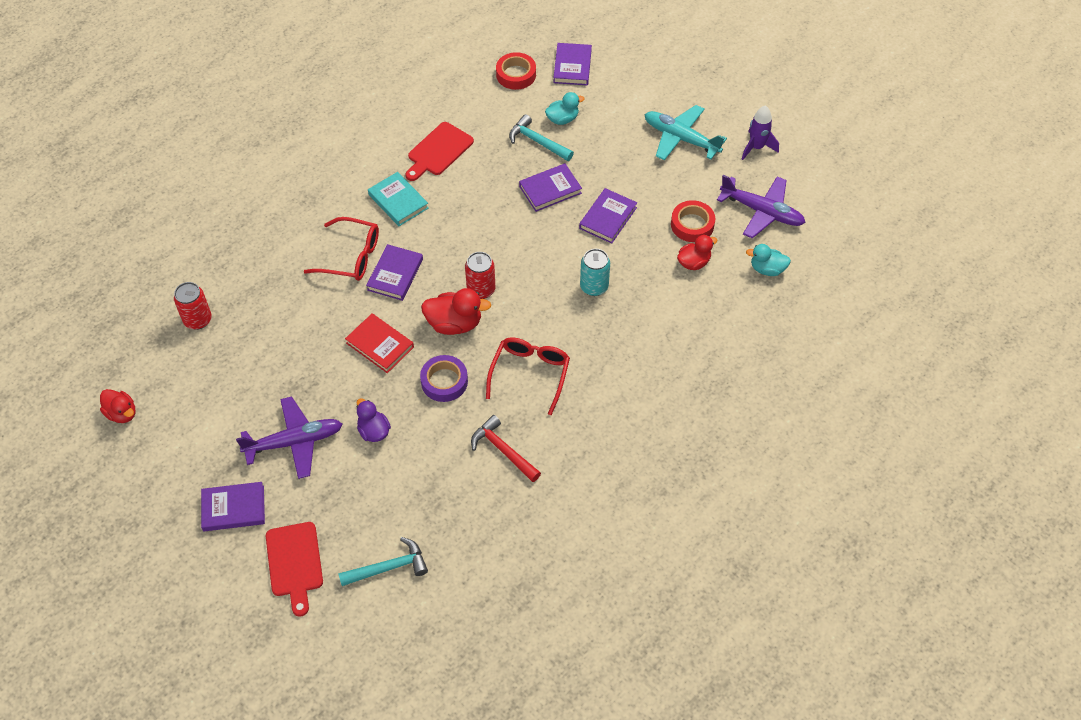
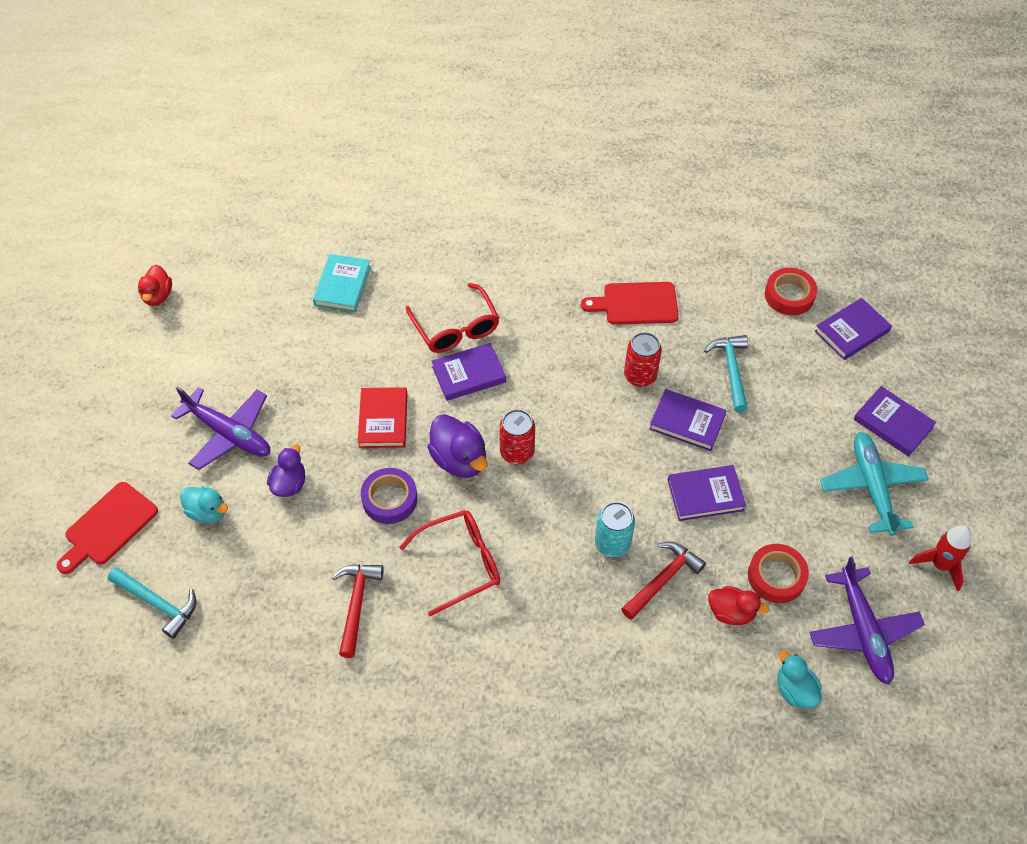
camera: 50 degrees right, 0 degrees up
(198, 320) = (291, 274): red can -> red can (640, 376)
(233, 508) = (128, 441): purple book -> purple book (893, 423)
(398, 201) = (549, 316): turquoise book -> turquoise book (342, 285)
(454, 324) = (459, 460): red duck -> purple duck
(562, 119) = (780, 370): turquoise duck -> turquoise duck (207, 512)
(641, 279) = (663, 579): none -> red hammer
(756, 147) = (940, 565): purple rocket -> red rocket

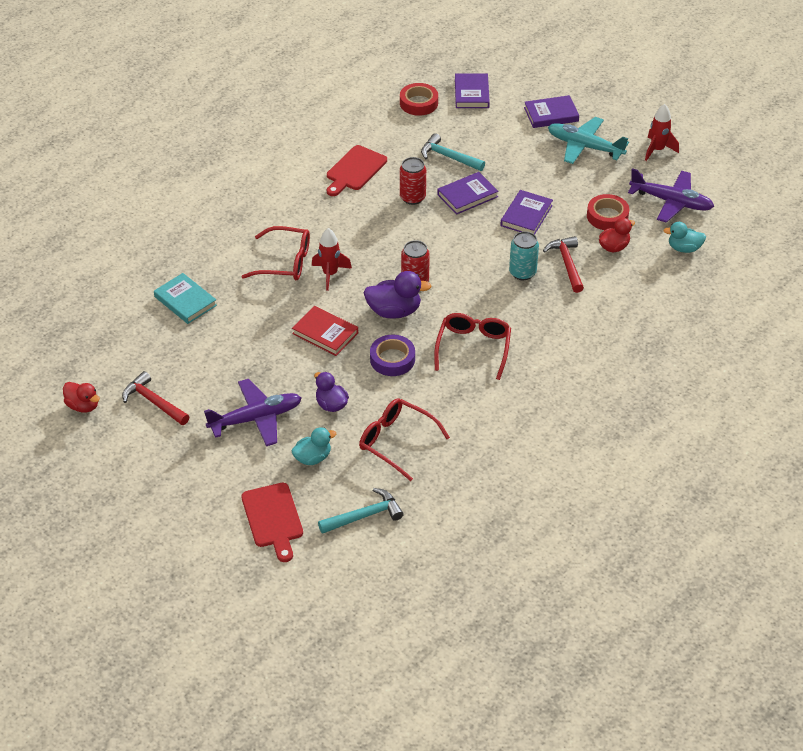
camera: 55 degrees left, 10 degrees down
(276, 571) = (396, 441): none -> red glasses
(356, 604) = (458, 412): red hammer -> red hammer (153, 402)
(468, 374) = (330, 274): purple book -> red rocket

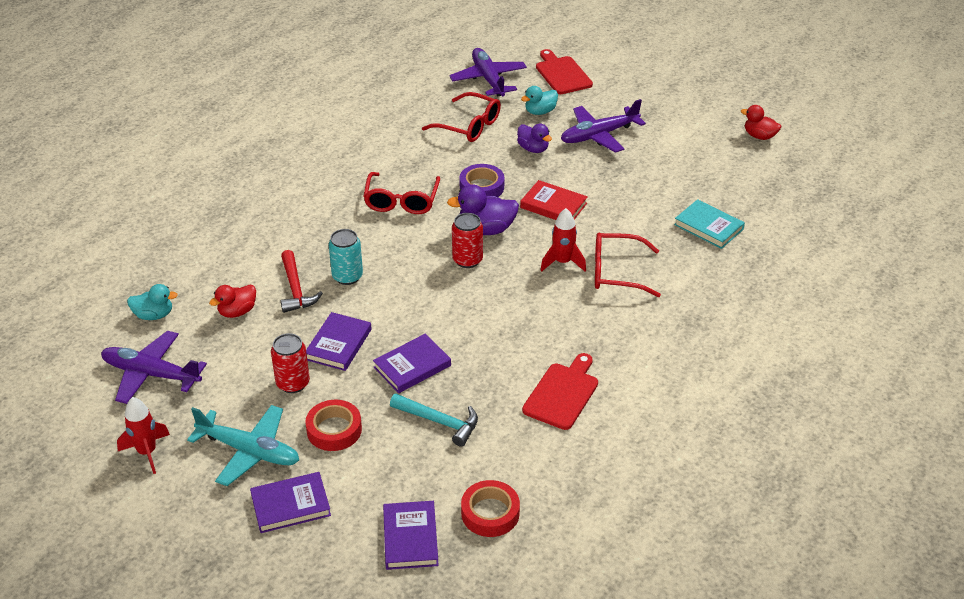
camera: 175 degrees right, 5 degrees down
(153, 402) = (697, 142): red hammer -> none
(364, 515) = (488, 79): turquoise hammer -> purple plane
(412, 197) = (481, 359): red can -> red can (293, 383)
(607, 216) = (237, 349): red tape -> red tape (334, 430)

